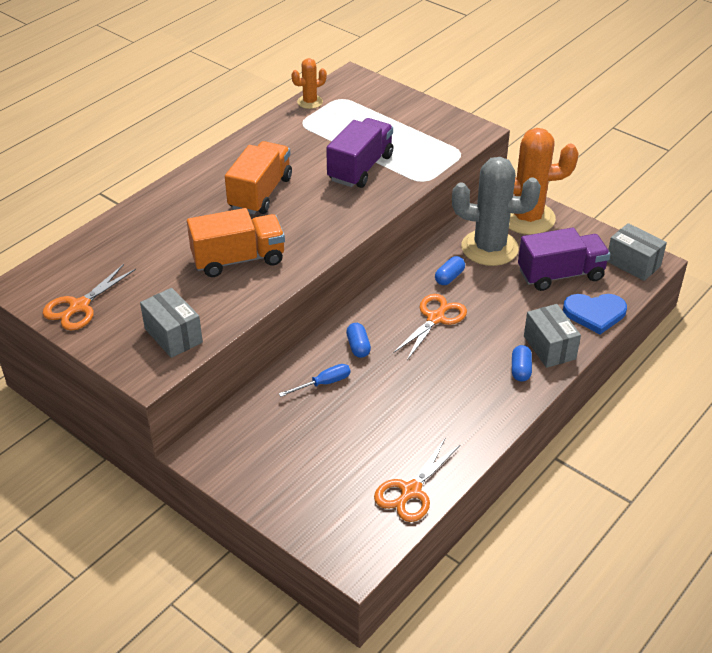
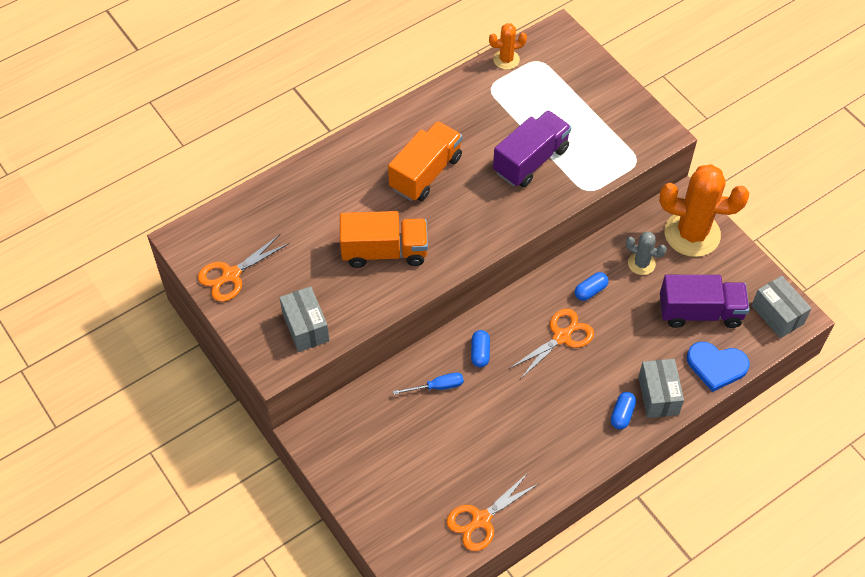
camera: 15 degrees right, 15 degrees up
(489, 248) = (641, 263): grey cactus -> grey cactus, size x0.49

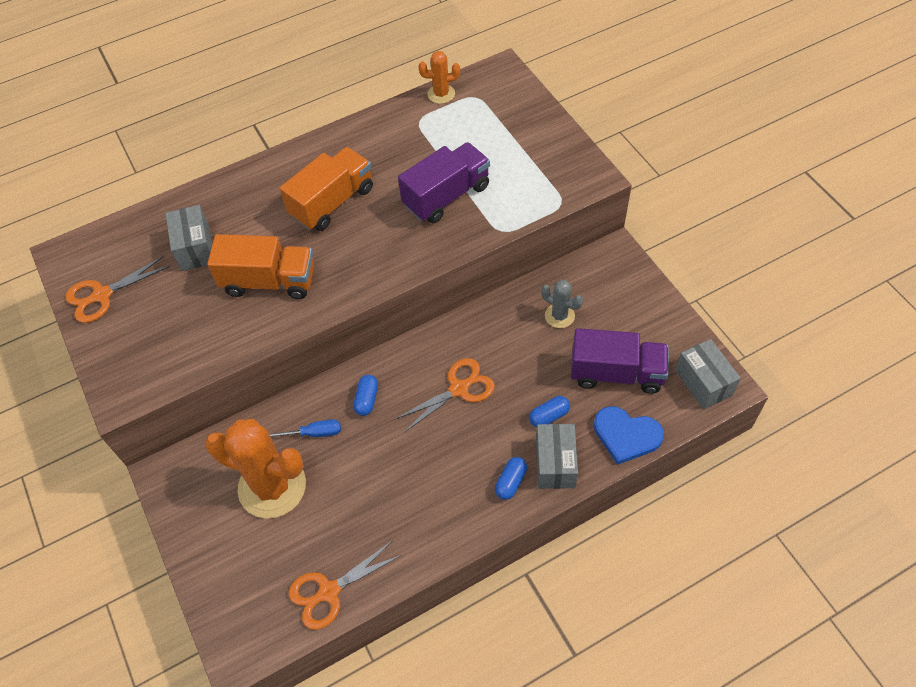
camera: 10 degrees right, 0 degrees up
(305, 327) = (164, 357): grey box -> grey box (195, 248)
(590, 291) = (499, 341): blue capsule -> blue capsule (549, 416)
(692, 234) = (619, 288): orange cactus -> orange cactus (272, 486)

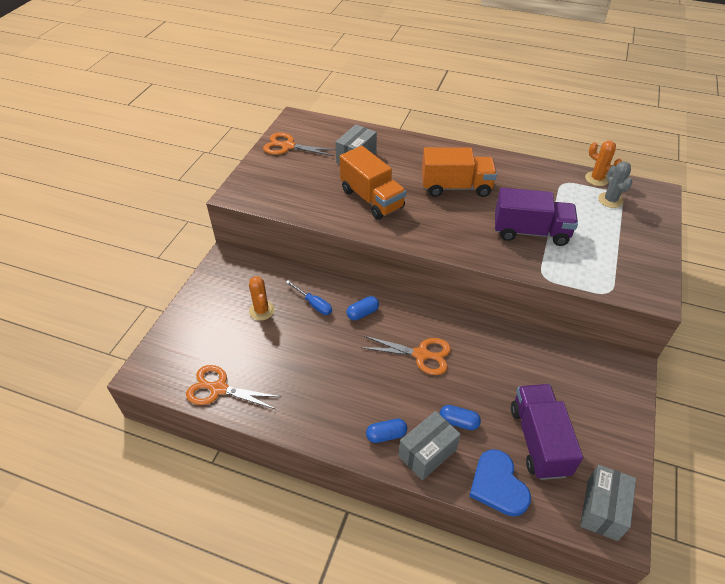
camera: 45 degrees right, 10 degrees down
(272, 486) = (261, 311): orange cactus -> orange cactus, size x0.49
(559, 316) = (539, 371): grey cactus -> grey cactus (610, 200)
(616, 373) = (538, 440): purple truck -> purple truck turned 150 degrees counterclockwise

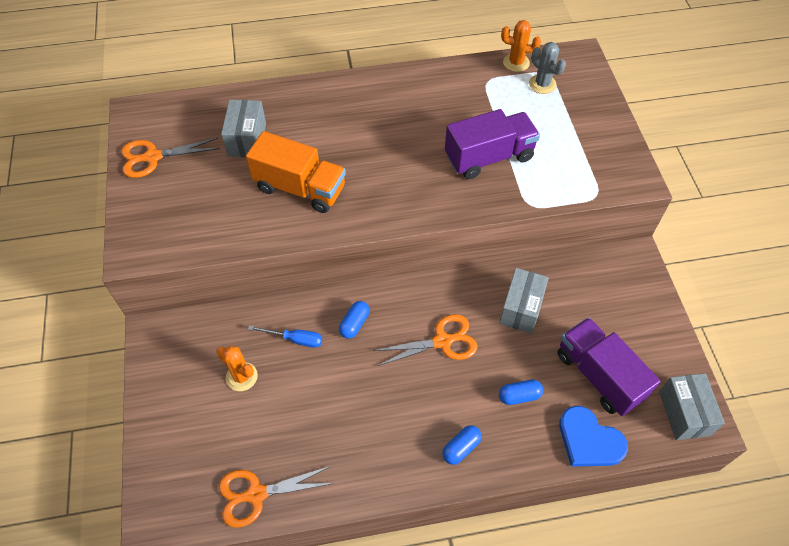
camera: 30 degrees left, 10 degrees up
(427, 453) = (509, 444): grey box -> grey box (521, 308)
(456, 187) = (382, 133): orange truck -> none

